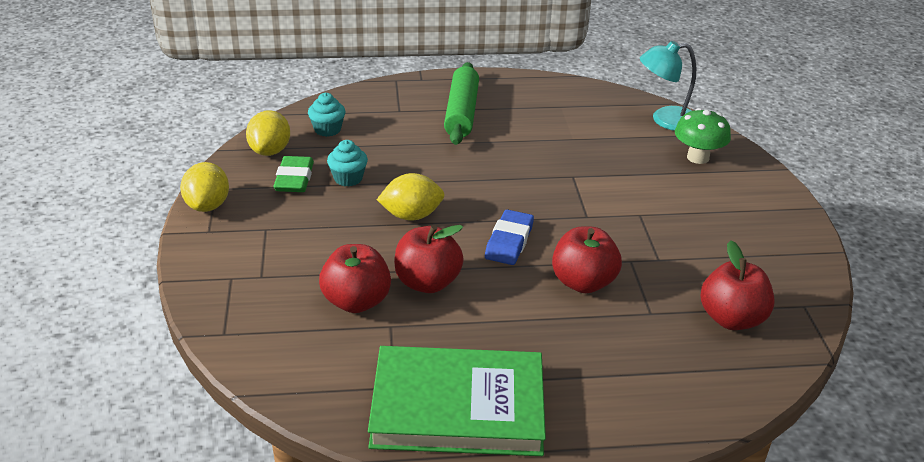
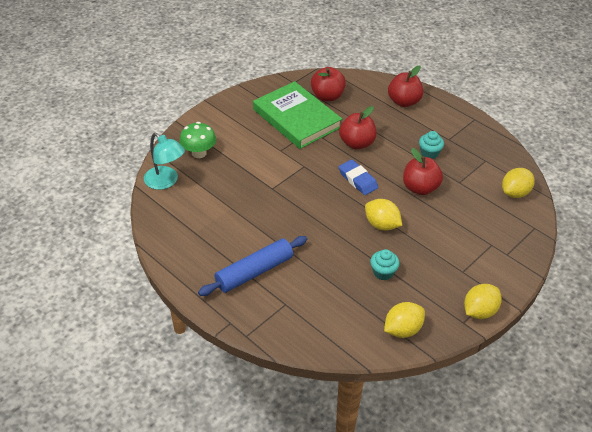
camera: 130 degrees left, 10 degrees up
(294, 179) = (412, 295): green eraser -> none
(297, 365) = (515, 193): none -> yellow lemon
(327, 130) = (348, 321): turquoise cupcake -> turquoise cupcake (429, 153)
(356, 302) = (461, 201): red apple -> red apple (404, 102)
(458, 407) = (471, 139): green book -> green book (297, 118)
(462, 113) = (254, 272): green rolling pin -> blue rolling pin
(509, 242) = (357, 180): blue eraser -> blue eraser turned 75 degrees clockwise

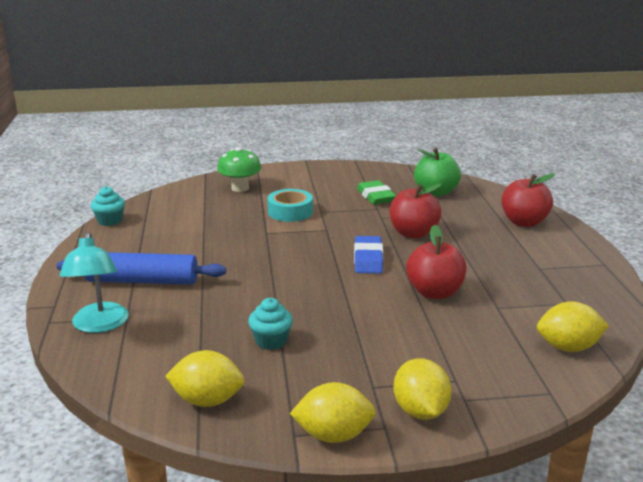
camera: 40 degrees right, 20 degrees down
(166, 182) = (179, 195): turquoise lamp -> turquoise lamp (99, 325)
(262, 161) = (290, 212): none -> turquoise tape
(297, 118) = (376, 196): green book -> green eraser
(327, 96) = (435, 192): red apple -> green apple
(381, 225) = (336, 303): yellow lemon -> yellow lemon (420, 411)
(429, 153) = (493, 270): turquoise cupcake -> turquoise cupcake (110, 221)

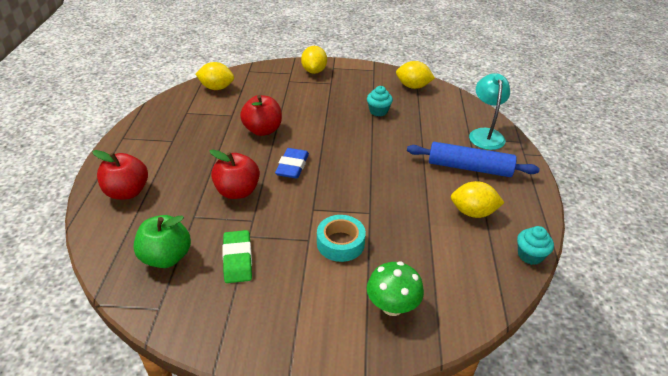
camera: 170 degrees left, 15 degrees up
(333, 435) = (356, 67): yellow lemon -> yellow lemon (473, 212)

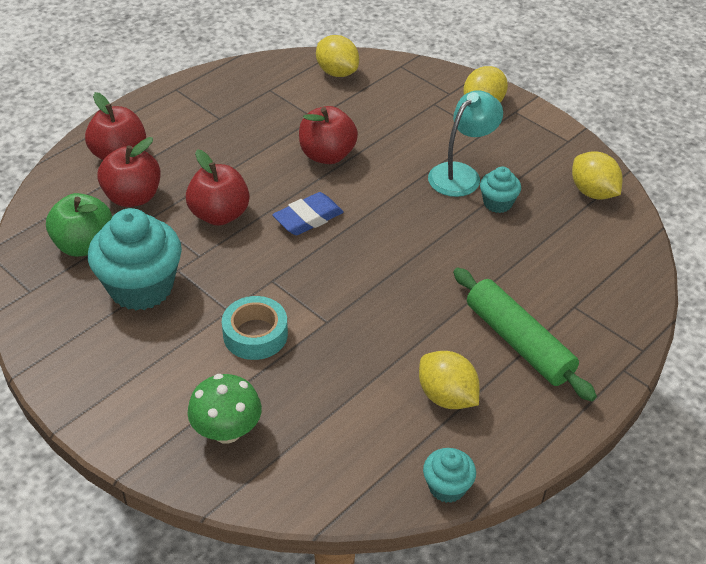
camera: 40 degrees right, 5 degrees up
(167, 211) = (133, 197): none -> red apple
(237, 259) = (141, 287): green eraser -> turquoise cupcake
(469, 168) = (518, 342): blue rolling pin -> green rolling pin
(485, 134) = (604, 313): turquoise lamp -> turquoise lamp (461, 174)

